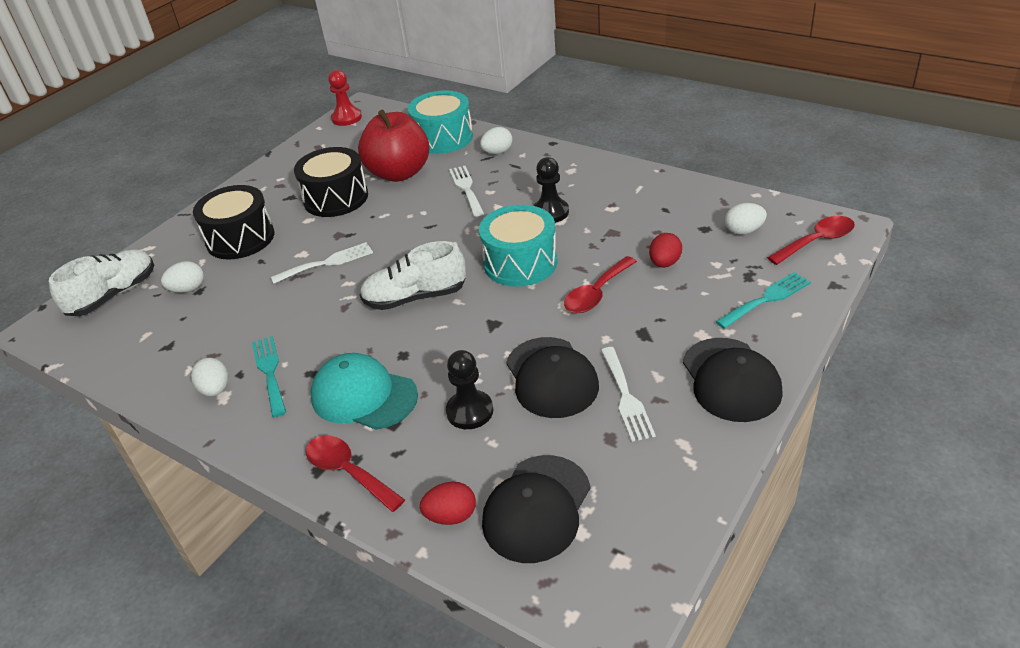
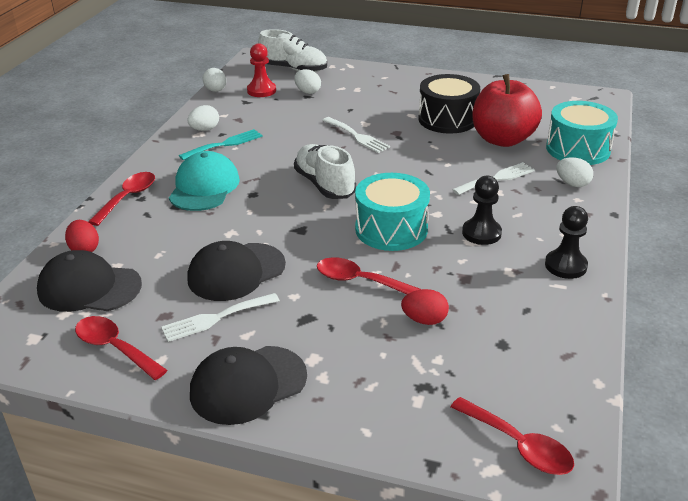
camera: 70 degrees right, 5 degrees down
(240, 238) = (374, 94): black drum -> none
(346, 118) = (577, 95): red pawn -> red pawn (261, 90)
(470, 411) = (191, 237): black pawn -> black pawn (565, 266)
(656, 481) = (115, 348): none -> red spoon
(743, 231) = (512, 376): white egg -> white egg (216, 90)
(767, 299) = (386, 404): turquoise fork -> none

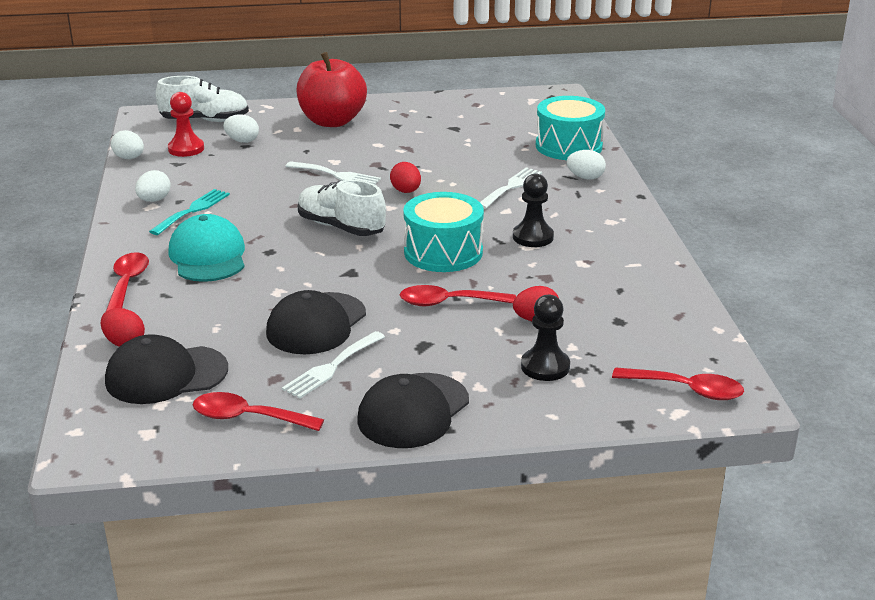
camera: 25 degrees left, 5 degrees down
(402, 163) = (406, 191): none -> red egg
(447, 119) = (419, 142): black drum -> none
(502, 139) = (490, 150): red apple -> red apple (332, 121)
(565, 266) = (628, 247): black pawn -> black pawn (545, 366)

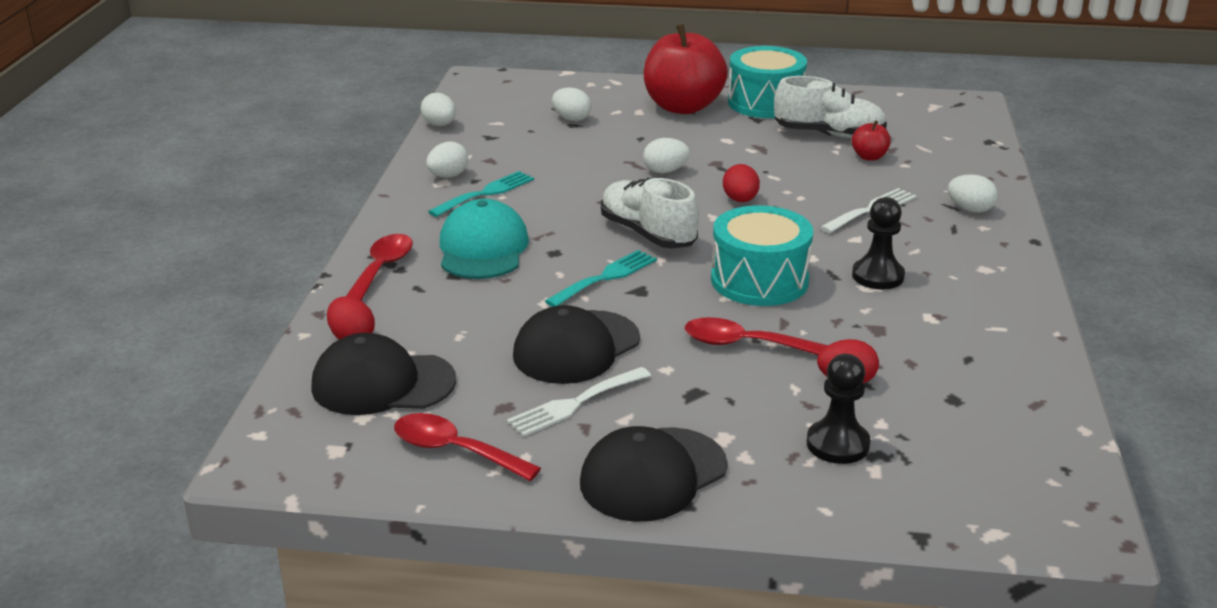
camera: 15 degrees right, 0 degrees up
(186, 149) = (505, 121): red pawn -> none
(205, 120) = (538, 91): white shoe -> white shoe (829, 134)
(319, 266) = (606, 277): none -> turquoise fork
(337, 175) = (665, 171): white fork -> white egg
(495, 145) = (869, 157): none -> red apple
(568, 146) = (961, 168): turquoise drum -> turquoise drum (765, 103)
(686, 390) = (1015, 505): red spoon -> none

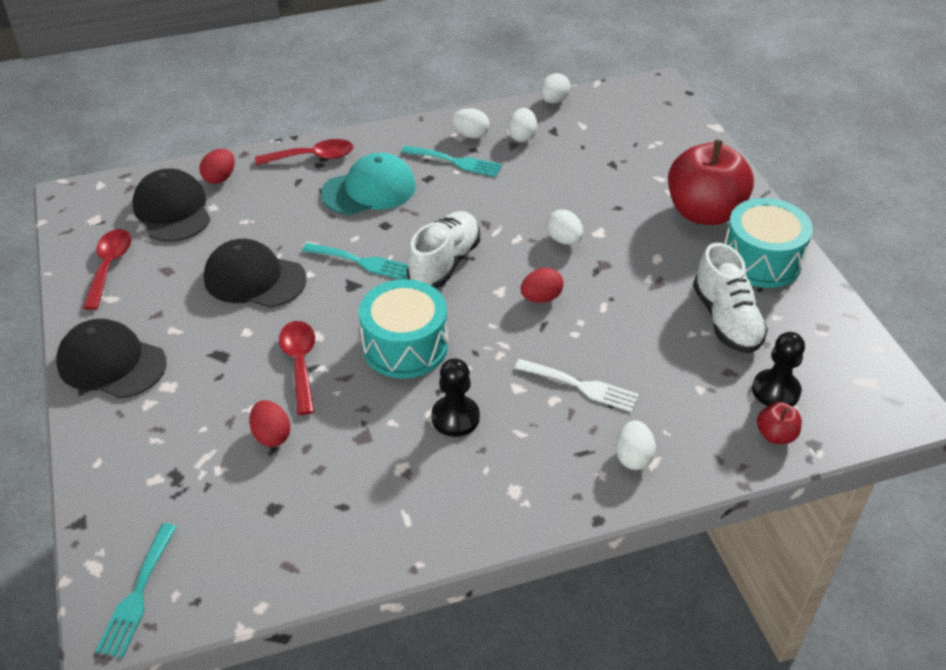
camera: 65 degrees right, 15 degrees up
(571, 119) = (622, 159): white egg -> white egg (522, 137)
(574, 404) = (182, 301): white fork -> none
(837, 444) = (181, 450): black pawn -> black pawn (775, 391)
(869, 157) = (697, 359): red apple -> red apple (775, 435)
(1046, 507) = (137, 595): none -> turquoise fork

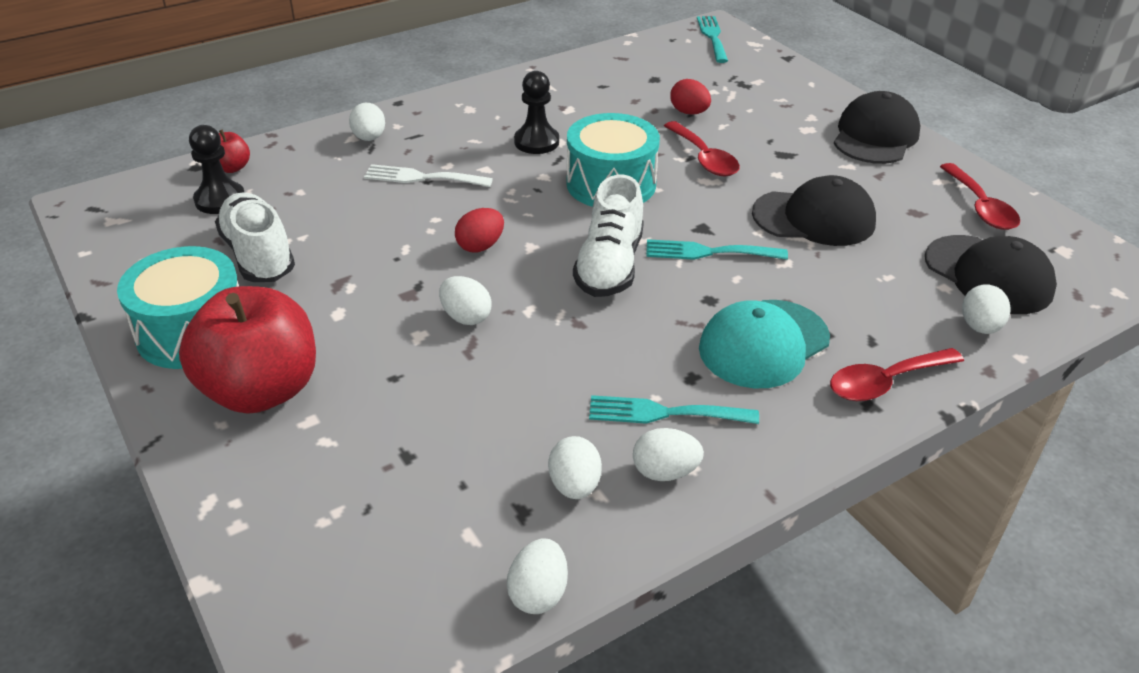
camera: 165 degrees right, 5 degrees down
(111, 363) = (875, 136): black cap -> black cap turned 75 degrees counterclockwise
(220, 178) = (979, 327): red egg -> white egg

